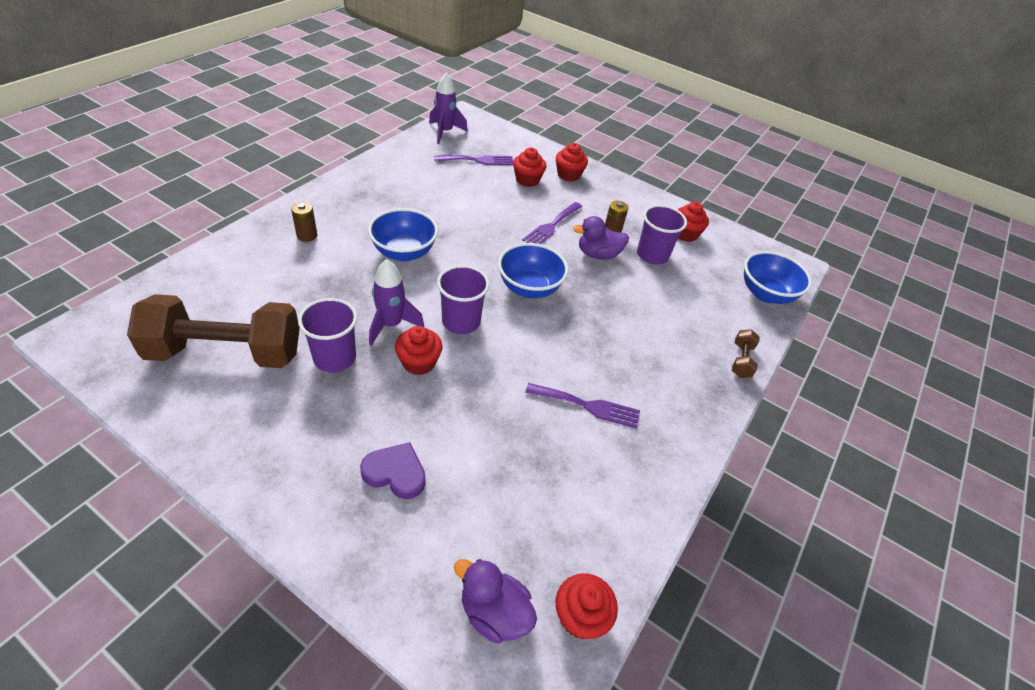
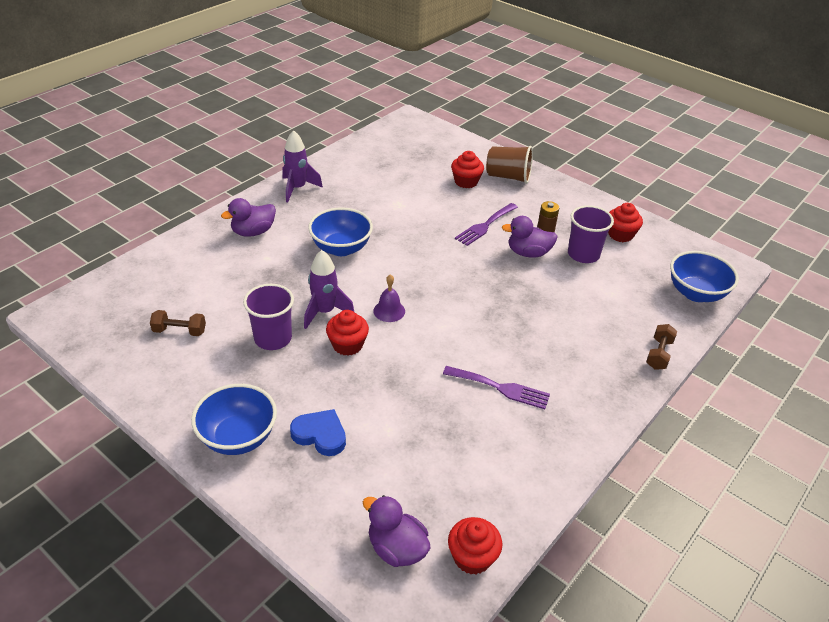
camera: 10 degrees right, 5 degrees down
(226, 353) = (179, 331): brown dumbbell -> brown dumbbell, size x0.40
(307, 235) = (253, 232): brown battery -> purple duck
(395, 473) = (320, 435): purple heart -> blue heart
(445, 132) = (388, 136): purple rocket -> purple rocket (297, 189)
(461, 322) = (389, 311): purple cup -> purple bell
(478, 160) = (419, 163): purple fork -> none
(529, 288) = (457, 282): blue bowl -> blue bowl (238, 437)
(568, 175) = (508, 177): red cupcake -> brown cup

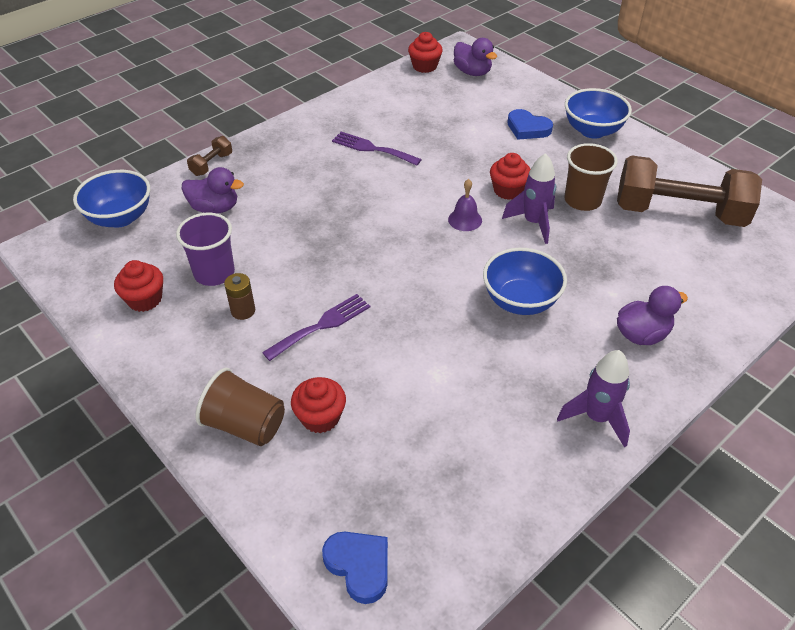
camera: 170 degrees left, 5 degrees up
(179, 331) = (678, 213): brown dumbbell -> brown dumbbell, size x2.47
(273, 338) = (582, 200): purple cup -> brown cup
(426, 134) = (359, 566): none -> blue heart
(528, 253) = (282, 279): purple duck -> purple duck (215, 208)

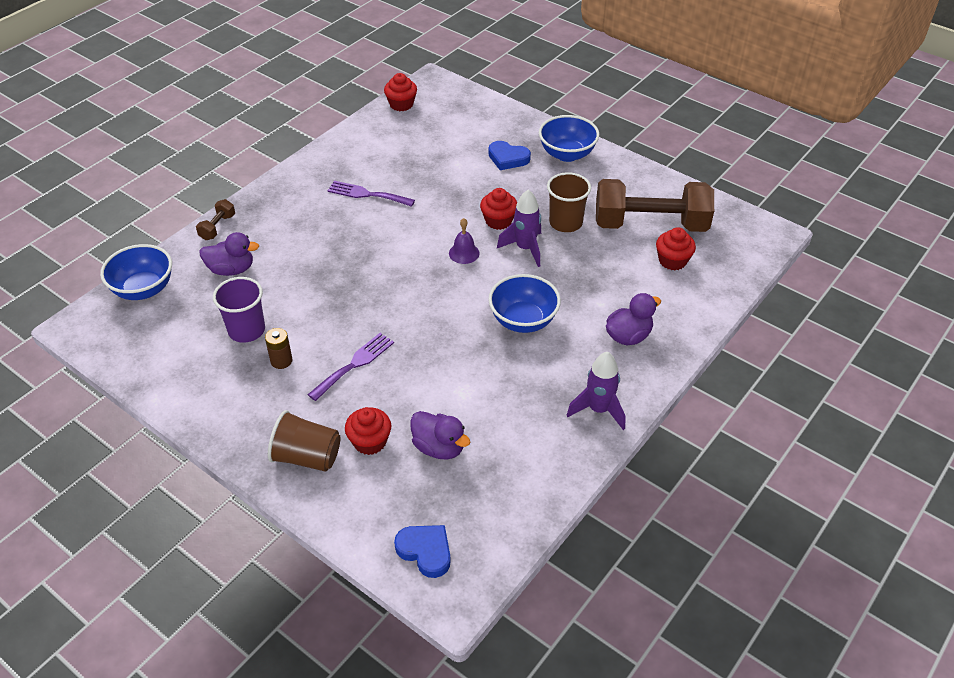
camera: 10 degrees left, 0 degrees up
(145, 299) = (189, 362): red cupcake -> red cupcake (672, 261)
(472, 72) = (448, 106): purple duck -> purple duck (439, 447)

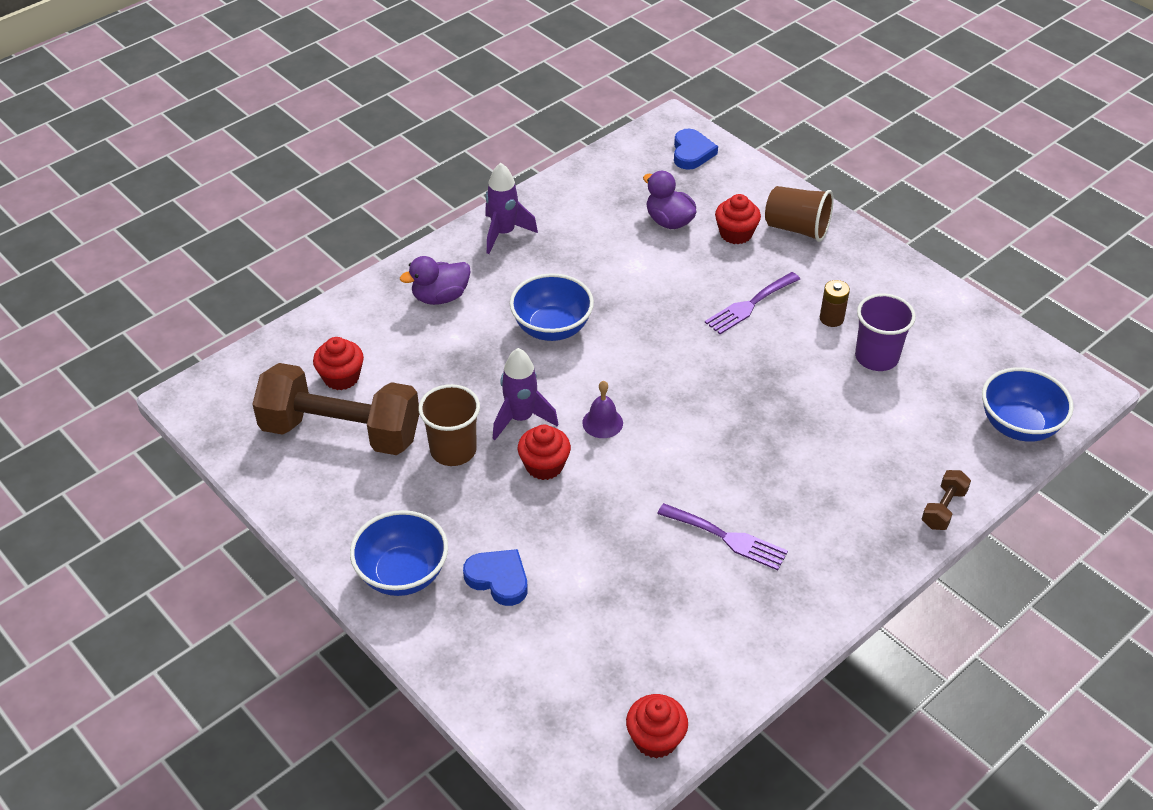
camera: 170 degrees left, 0 degrees up
(231, 269) = (910, 439): purple duck -> none
(425, 551) = (692, 153): blue heart -> blue heart turned 135 degrees counterclockwise

